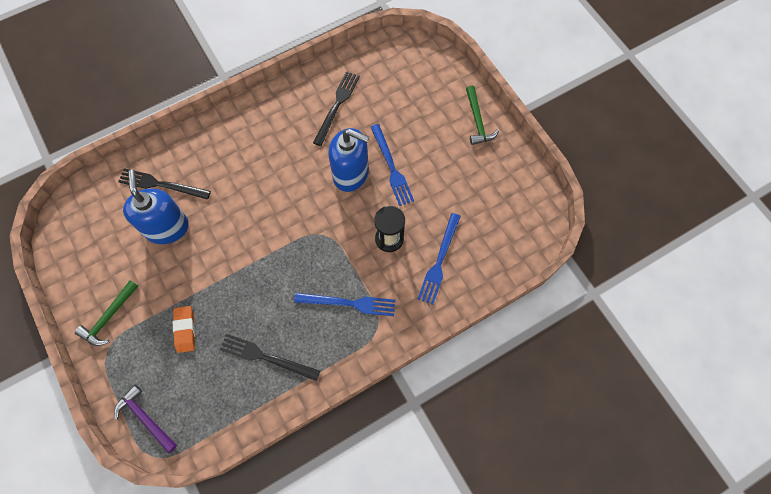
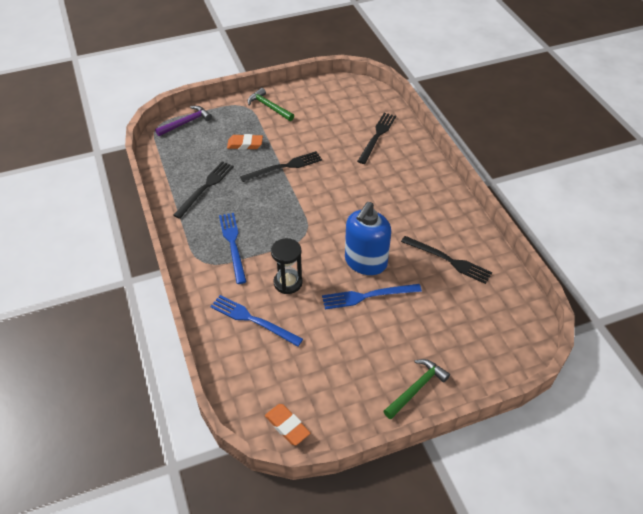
camera: 100 degrees right, 20 degrees down
(167, 228) = (336, 138): blue soap dispenser -> none
(222, 275) = (284, 167): none -> black fork
(349, 303) = (233, 244): blue fork -> blue fork turned 150 degrees clockwise
(477, 121) = (416, 388): green hammer -> green hammer turned 135 degrees clockwise
(537, 210) = (287, 426): none -> orange eraser

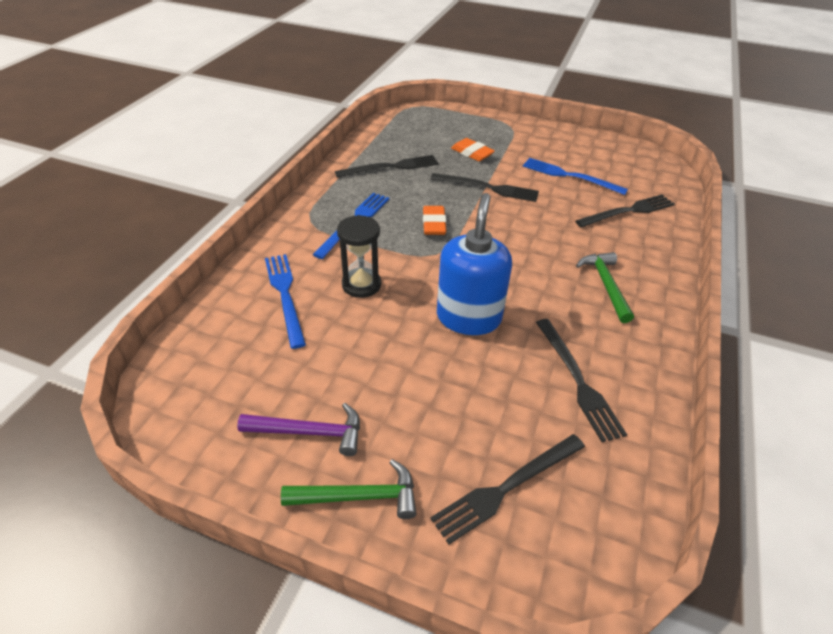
camera: 40 degrees right, 5 degrees down
(186, 122) = (439, 115): purple hammer -> purple hammer (309, 432)
(269, 107) = (534, 136): green hammer -> green hammer (606, 285)
(287, 426) = (177, 418): orange eraser -> orange eraser (434, 224)
(365, 262) = (468, 317): blue soap dispenser -> blue soap dispenser turned 120 degrees clockwise
(367, 296) = (428, 352): blue fork -> blue fork (569, 176)
(469, 334) = (506, 488): none -> black fork

